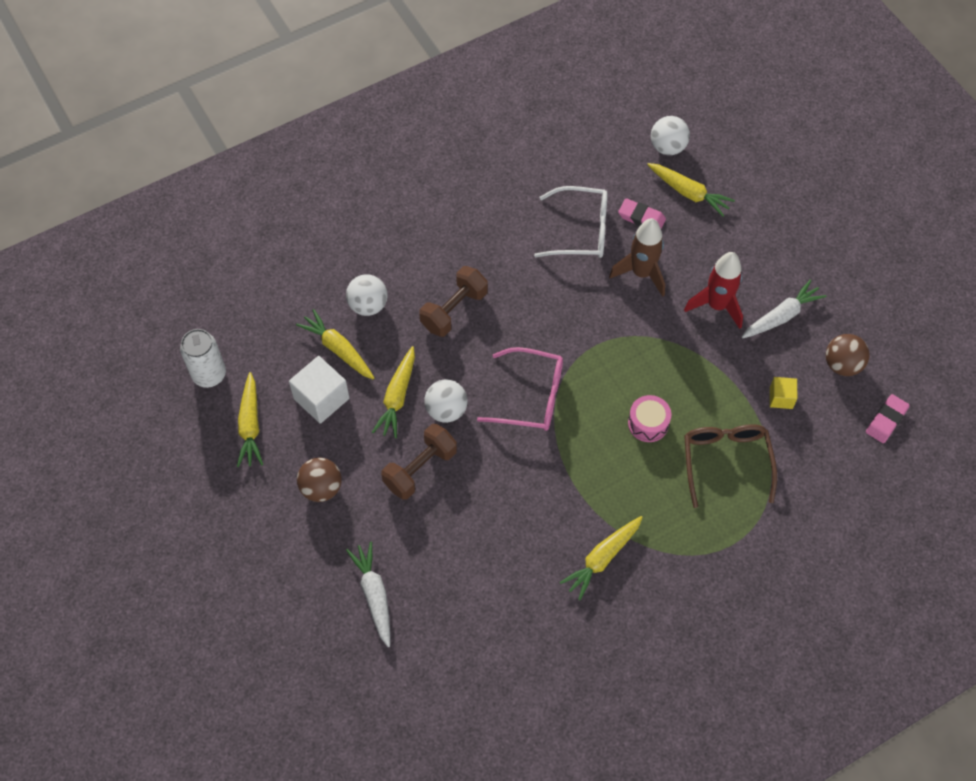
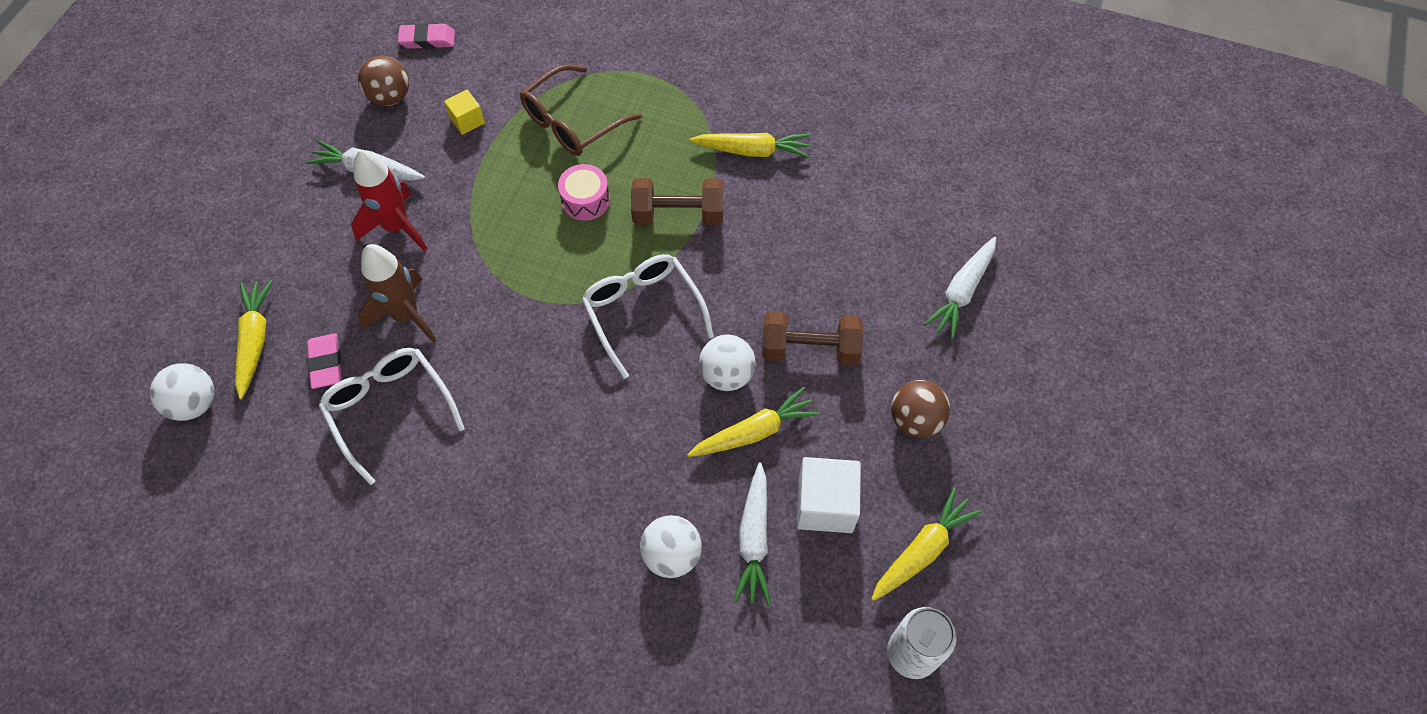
camera: 130 degrees left, 0 degrees up
(338, 349) = (754, 539): yellow carrot -> white carrot
(454, 310) = (601, 459): brown dumbbell -> brown dumbbell (678, 215)
(531, 397) = (643, 312): pink glasses -> white glasses

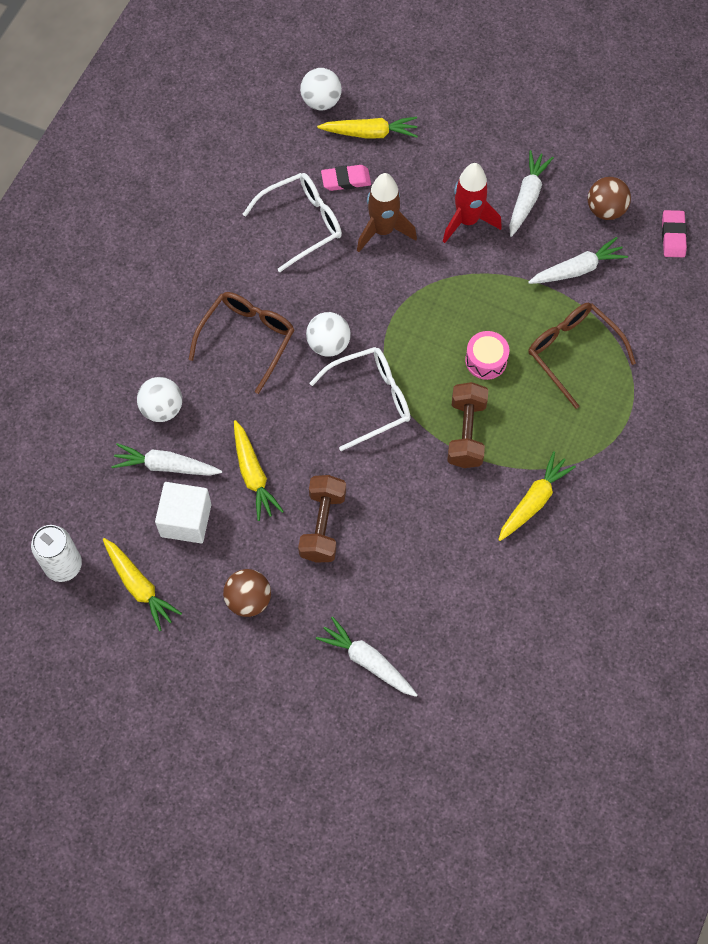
camera: 95 degrees right, 5 degrees up
(467, 120) = (577, 269): yellow cube -> white carrot
(564, 459) = (247, 339): none -> brown glasses
(726, 375) = (306, 459): white ball -> white ball (328, 344)
(752, 151) = (533, 501): yellow carrot -> yellow carrot turned 150 degrees counterclockwise

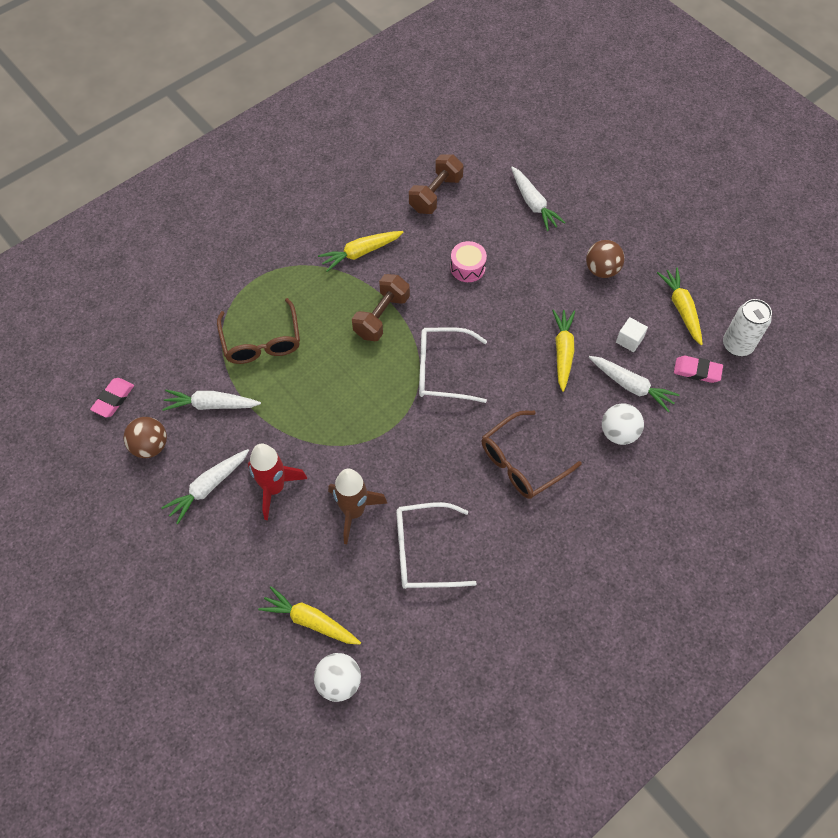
camera: 155 degrees left, 5 degrees down
(186, 520) = (629, 340): white cube -> white cube, size x0.57
(322, 525) = (525, 296): brown dumbbell -> brown dumbbell (435, 194)
(328, 344) = (454, 429): white ball -> none
(346, 180) = (360, 579): pink eraser -> pink eraser (697, 371)
(486, 360) = (333, 363): pink drum -> pink drum (467, 267)

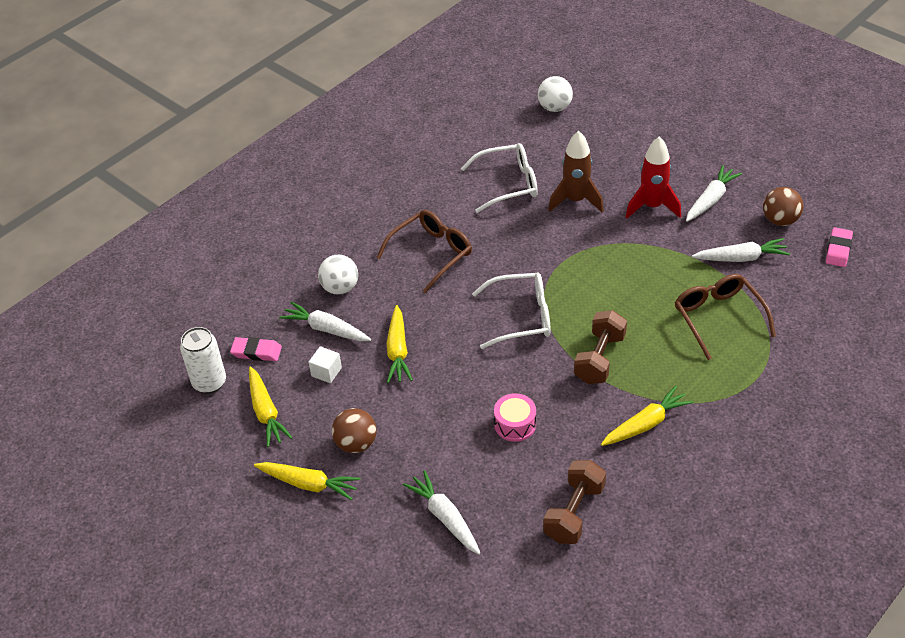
camera: 175 degrees right, 15 degrees down
(310, 620) = (588, 134): yellow carrot -> yellow carrot (308, 484)

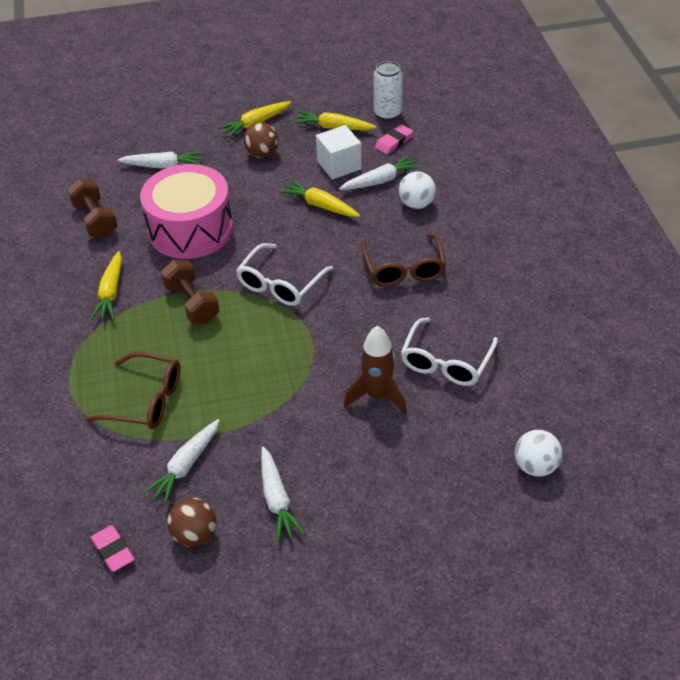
camera: 125 degrees right, 0 degrees up
(326, 372) = (339, 165): white cube -> white cube, size x1.75
(515, 424) = (190, 229): pink drum -> pink drum, size x2.40
(652, 206) = (314, 446): red rocket -> none

